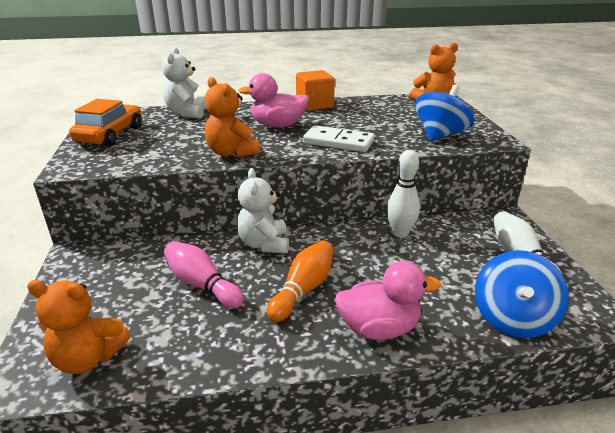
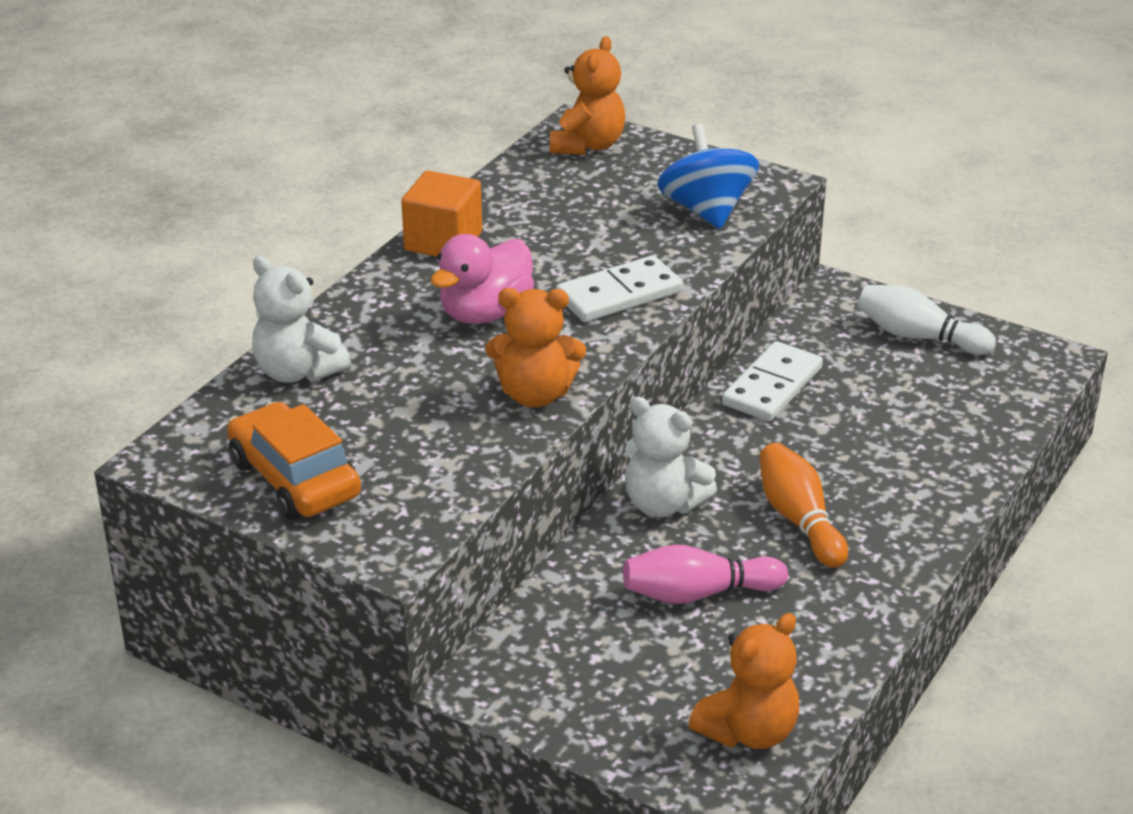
camera: 50 degrees left, 5 degrees up
(379, 328) = (923, 503): pink duck -> none
(400, 233) = (772, 386): white bowling pin -> white domino
(512, 318) = (1001, 411): blue spinning top -> none

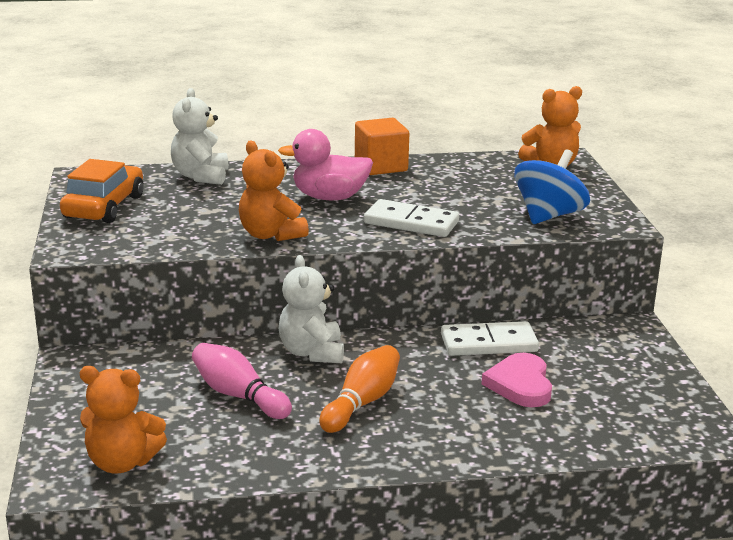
camera: 50 degrees right, 10 degrees down
(868, 409) = (520, 384): none -> pink heart
(918, 336) = (636, 373): white bowling pin -> none

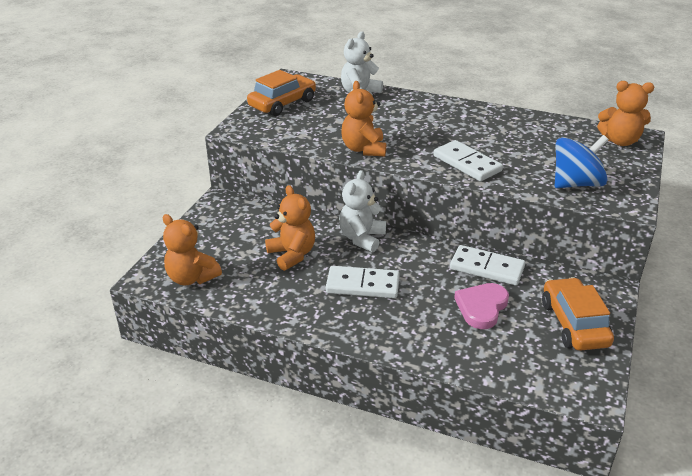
camera: 30 degrees right, 10 degrees up
(238, 395) = (292, 255): pink bowling pin -> orange teddy bear
(329, 197) = (429, 130): pink duck -> none
(362, 402) = (362, 285): orange bowling pin -> white domino
(381, 166) = (488, 113): orange cube -> none
(629, 371) = (574, 324): none -> orange car

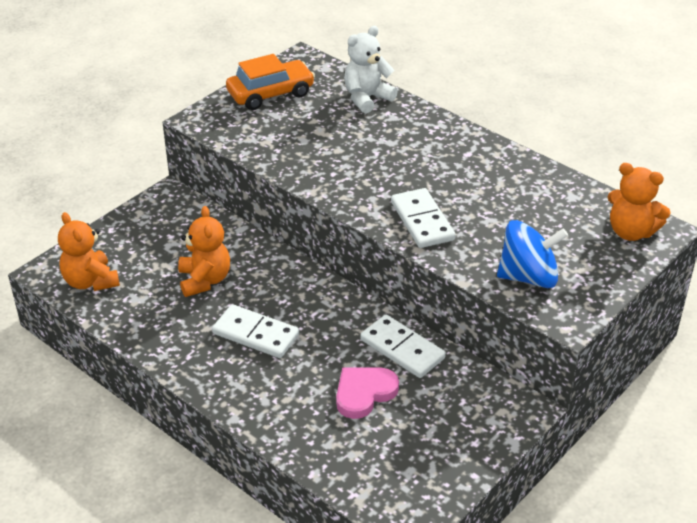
camera: 20 degrees right, 5 degrees up
(362, 238) = (289, 278): white teddy bear -> none
(364, 149) = (320, 176): orange teddy bear -> none
(574, 324) = (451, 439): orange car -> none

